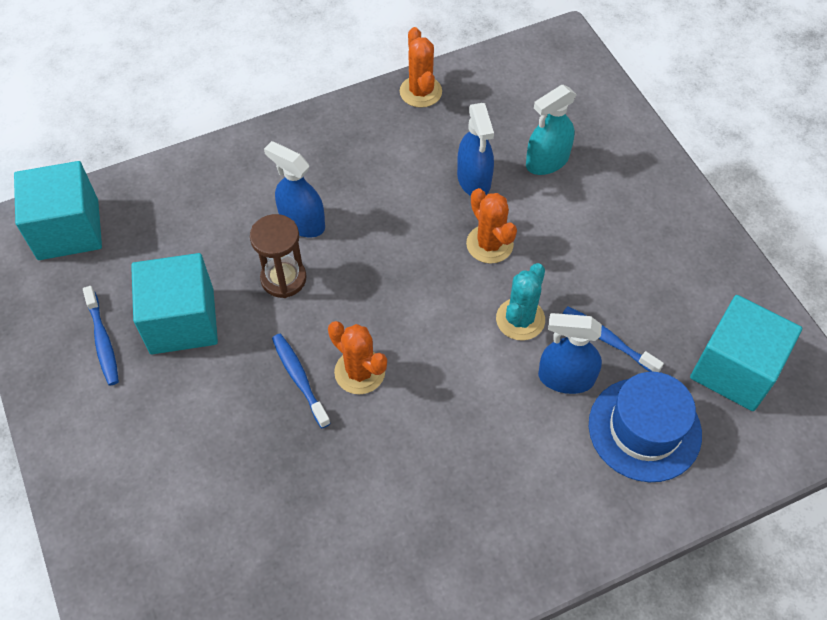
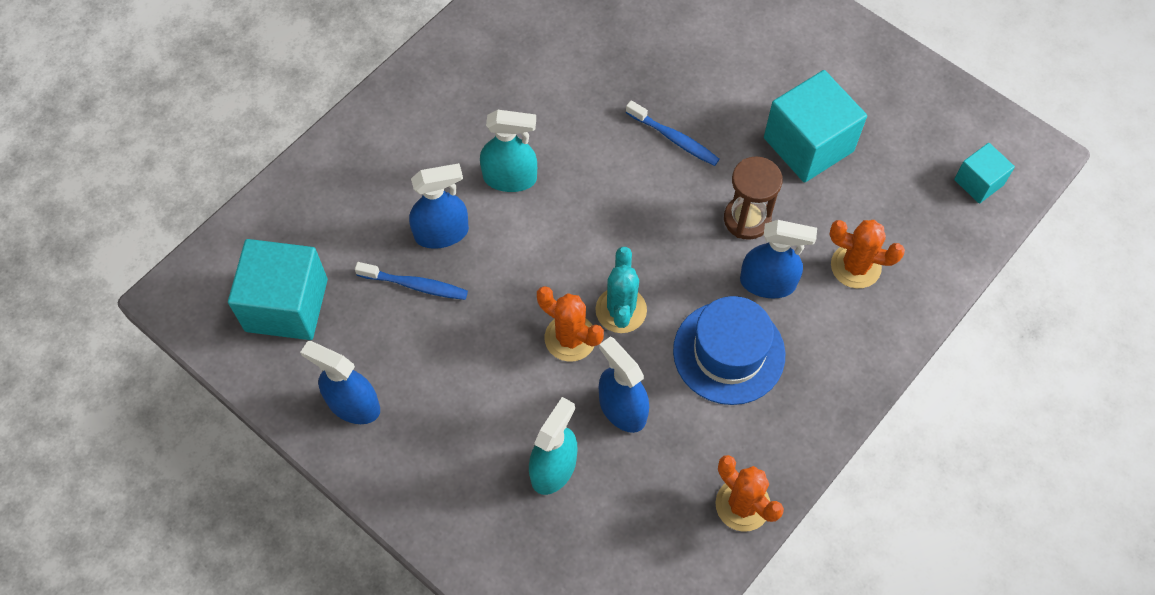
camera: 155 degrees right, 5 degrees up
(68, 229) = (978, 182): turquoise cube -> turquoise cube, size x0.54
(103, 341) = (861, 101): blue toothbrush -> none
(359, 372) = (626, 165): orange cactus -> orange cactus (855, 266)
(477, 405) = (510, 178): none -> turquoise spray bottle
(520, 319) = (505, 271): turquoise cactus -> turquoise cactus (621, 310)
(644, 429) = (356, 216): blue hat -> blue hat (729, 352)
(693, 263) = (353, 404): none -> blue spray bottle

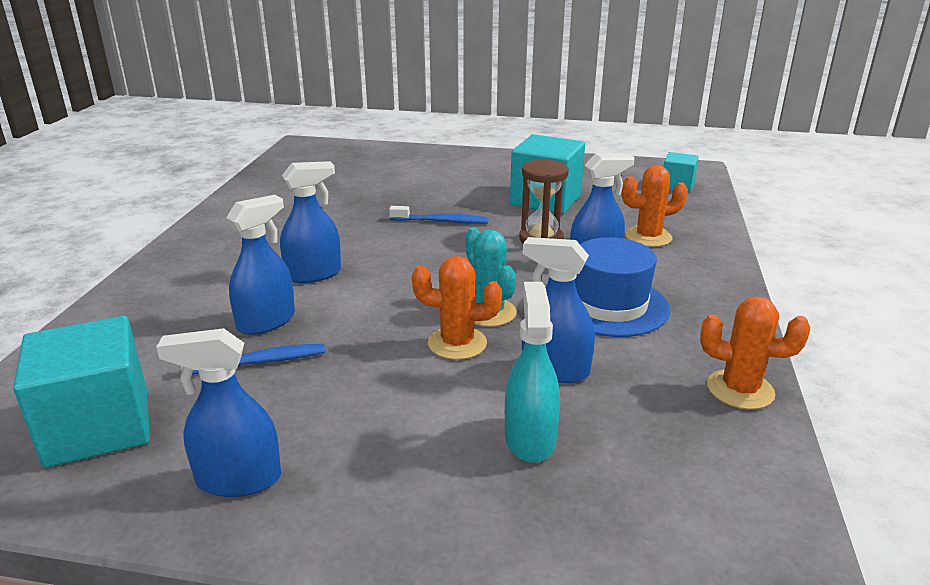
camera: 30 degrees left, 35 degrees down
(510, 178) = (314, 274): turquoise spray bottle -> blue spray bottle

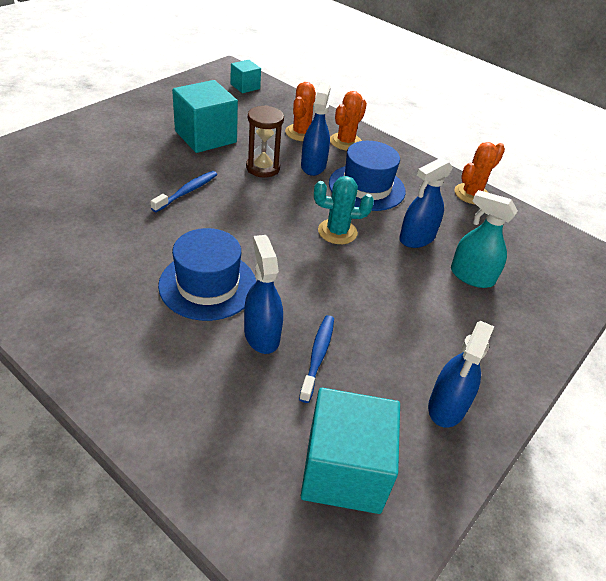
camera: 65 degrees left, 15 degrees up
(314, 274) = (208, 285): blue spray bottle -> blue hat
(457, 343) = (363, 260): orange cactus -> orange cactus (345, 142)

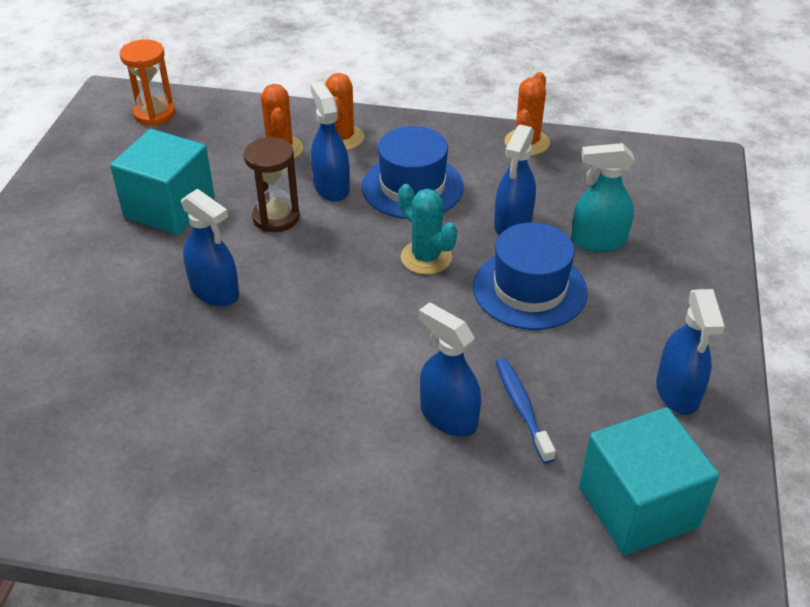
camera: 25 degrees left, 0 degrees up
(187, 191) = (215, 291): blue toothbrush -> blue spray bottle
(208, 285) = (343, 392): blue hat -> blue hat (529, 289)
(245, 86) = (154, 114): turquoise cube -> orange hourglass
(337, 232) = (426, 257): turquoise cactus -> turquoise cactus turned 75 degrees clockwise

